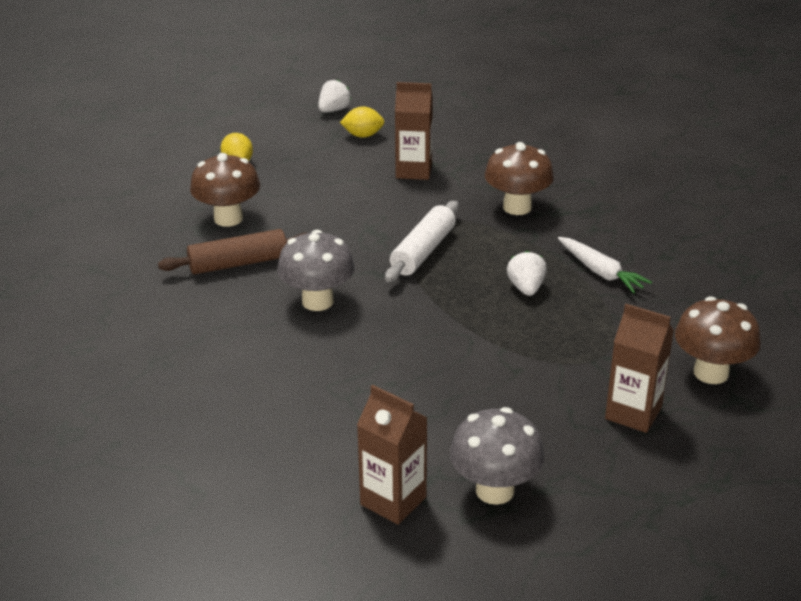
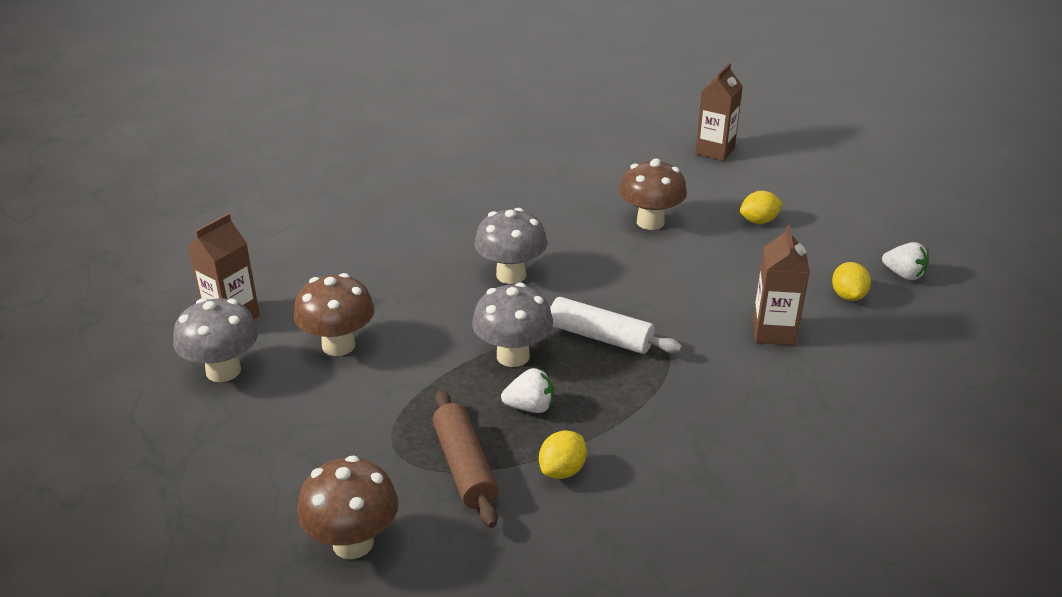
camera: 90 degrees right, 0 degrees up
(238, 263) = (573, 231): brown rolling pin -> brown rolling pin (465, 467)
(454, 298) = (513, 356): none -> grey mushroom
(517, 207) = (704, 410): brown mushroom -> brown mushroom (338, 345)
(601, 272) = (562, 470): white carrot -> yellow lemon
(633, 413) = (300, 469): brown carton -> brown carton (714, 151)

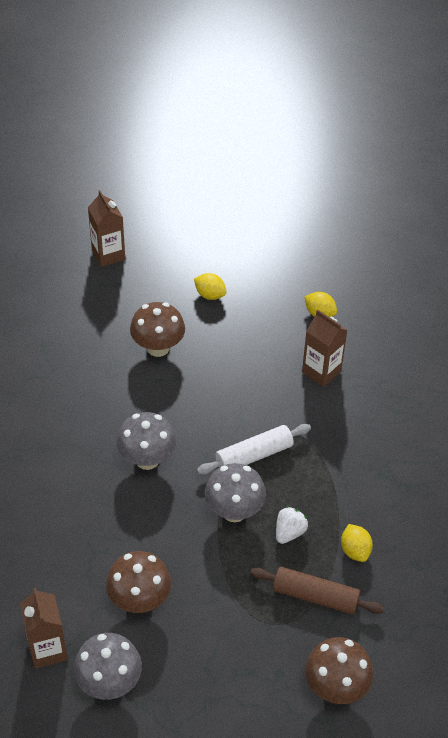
camera: 55 degrees left, 15 degrees up
(759, 221) = (210, 295): yellow lemon -> yellow lemon turned 75 degrees counterclockwise
(903, 275) = (323, 274): white strawberry -> none

